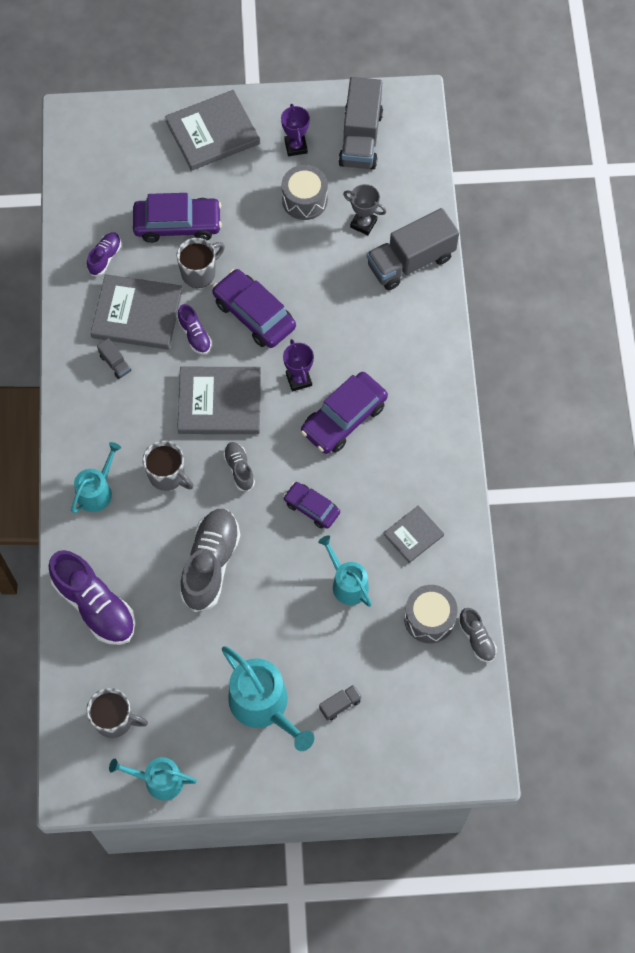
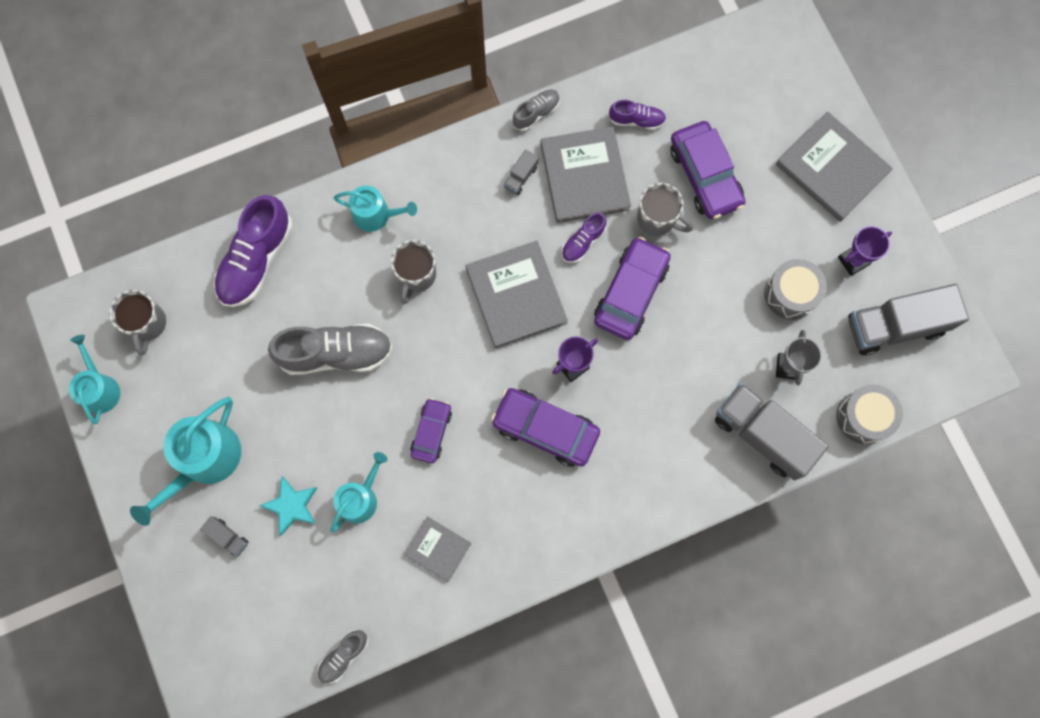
camera: 70 degrees right, 10 degrees up
(239, 469) = (449, 343): grey shoe -> grey shoe (536, 113)
(332, 642) = (292, 506): none -> turquoise star
(429, 619) = (349, 598): grey drum -> grey drum (863, 417)

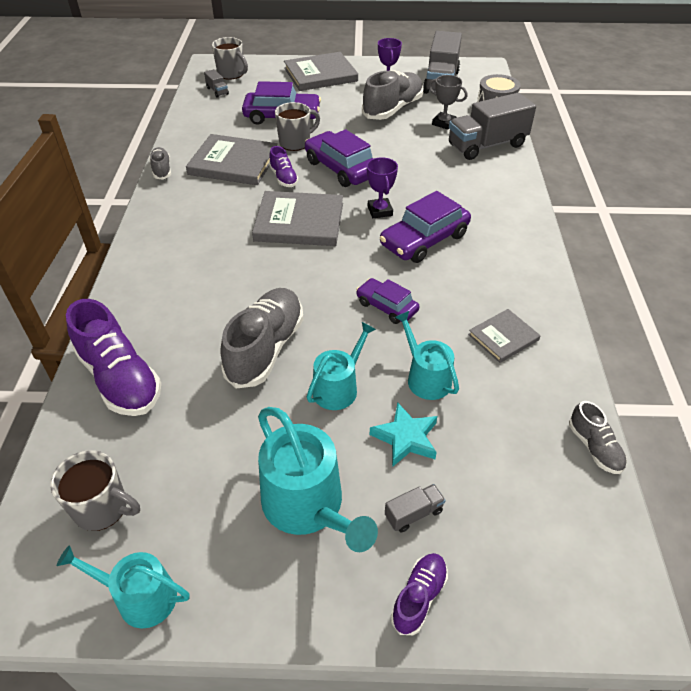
camera: 65 degrees left, 30 degrees down
(376, 215) = (156, 279): turquoise watering can -> turquoise watering can (338, 388)
(416, 276) = (234, 271): grey mug -> grey mug (231, 74)
(521, 177) = (204, 191): grey truck -> grey truck (217, 91)
(636, 120) = (215, 130): purple shoe -> purple shoe (419, 597)
(790, 294) = (393, 109): grey drum -> grey shoe

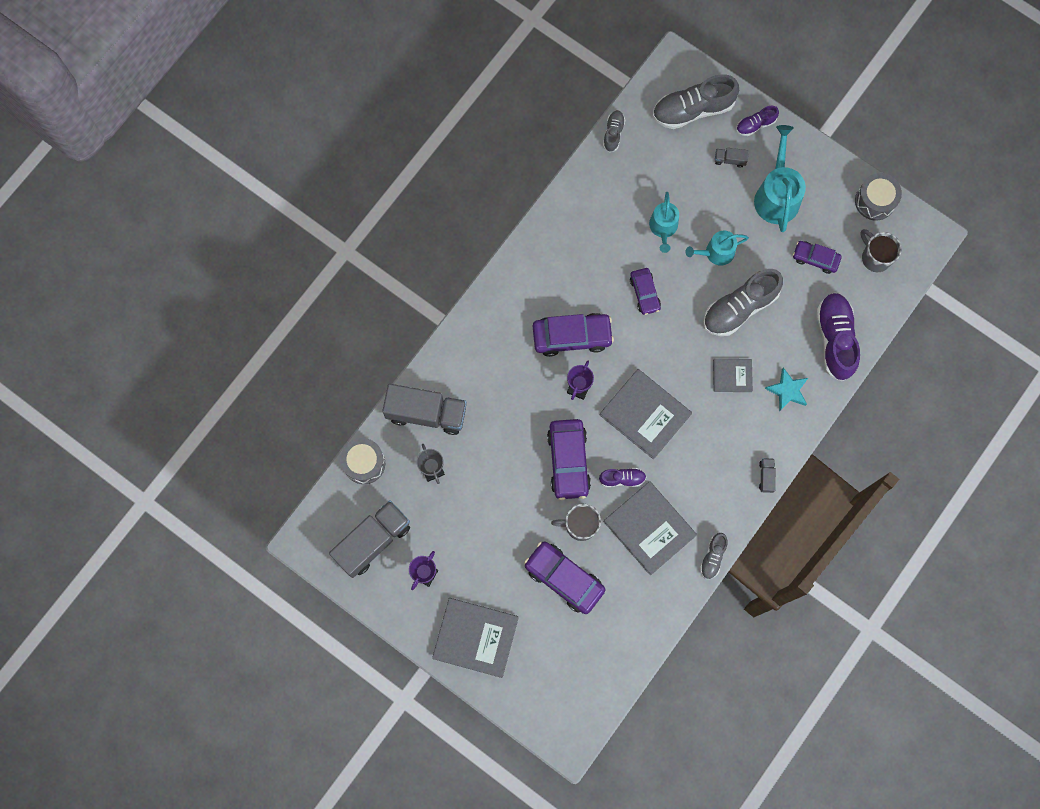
camera: 145 degrees left, 30 degrees up
(140, 597) = (875, 201): turquoise watering can -> grey drum
(197, 455) = (815, 258): none -> purple car
(217, 91) = (595, 672): grey truck -> grey truck (766, 476)
(231, 74) = (561, 701): grey mug -> none
(284, 178) = (622, 479): purple shoe -> purple shoe turned 75 degrees clockwise
(393, 109) = (457, 523): grey shoe -> grey shoe (692, 109)
(406, 438) = (703, 199): turquoise star -> turquoise star (787, 390)
(503, 337) = (595, 225): grey book -> grey book (732, 375)

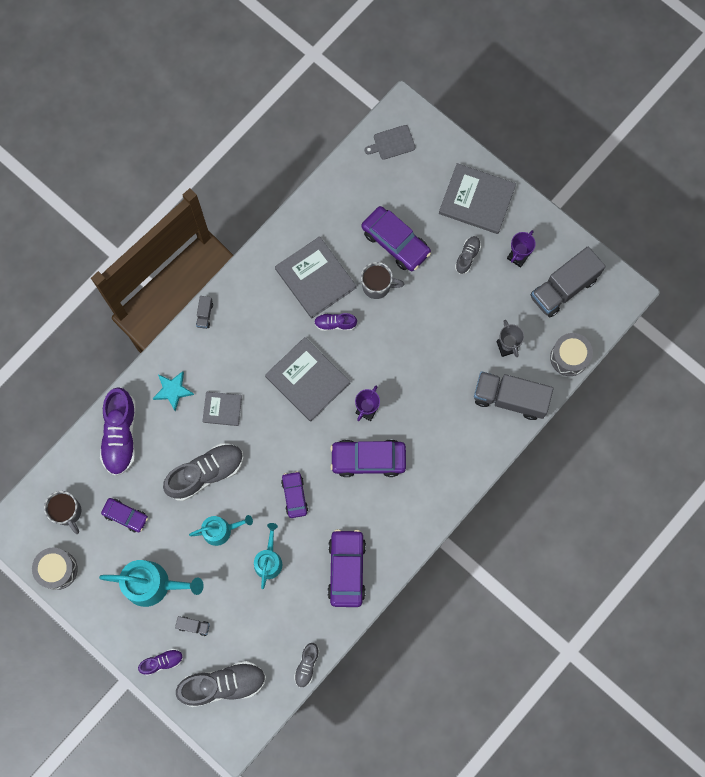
camera: 175 degrees left, 0 degrees up
(568, 461) = (382, 343): purple car -> purple car (346, 569)
(579, 700) = (392, 143): none -> grey cutting board
(712, 557) = (262, 249): grey shoe -> grey shoe (467, 256)
(776, 195) = (153, 584): turquoise watering can -> turquoise watering can turned 90 degrees counterclockwise

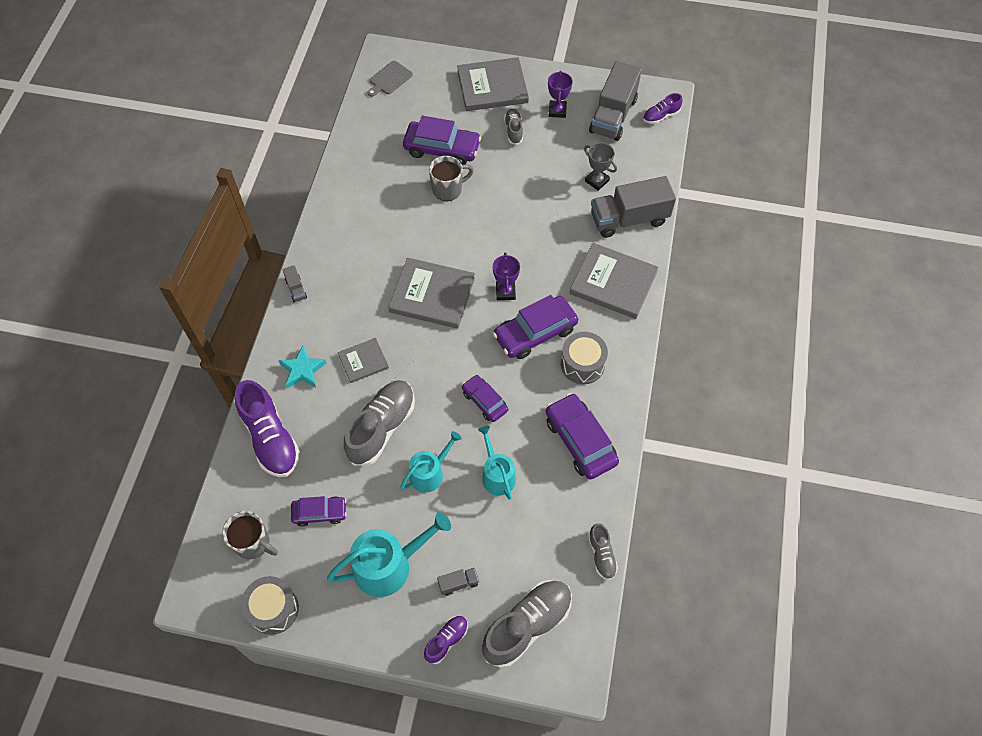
camera: 30 degrees left, 15 degrees down
(315, 278) = (386, 210): grey book -> grey book (613, 283)
(335, 324) = (428, 237): purple shoe -> purple shoe (661, 116)
(569, 357) = (656, 163): grey drum -> grey drum (582, 364)

